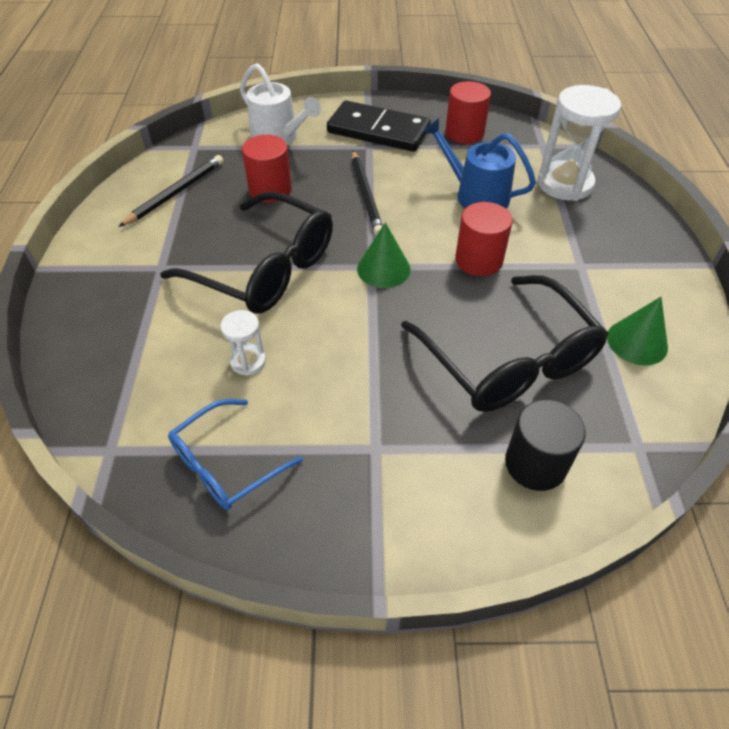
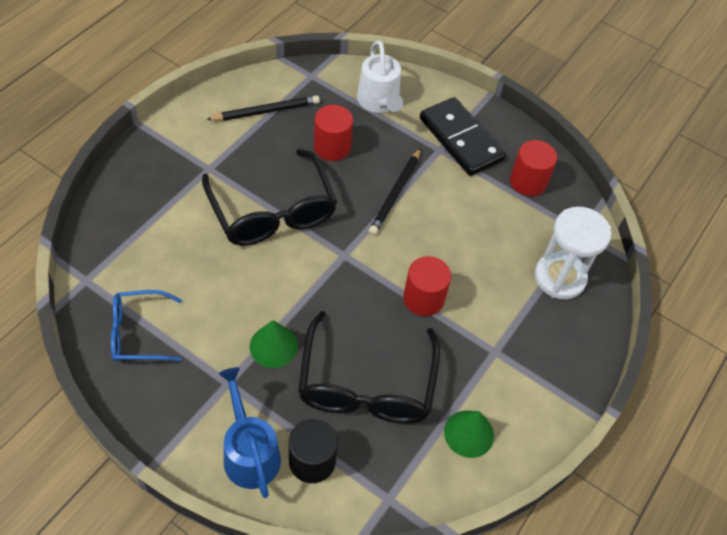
camera: 30 degrees right, 5 degrees up
(248, 361) = (205, 274): white hourglass -> none
(383, 269) = (350, 262): green cone -> green cone (273, 346)
(476, 195) = (478, 244): blue watering can -> blue watering can (249, 453)

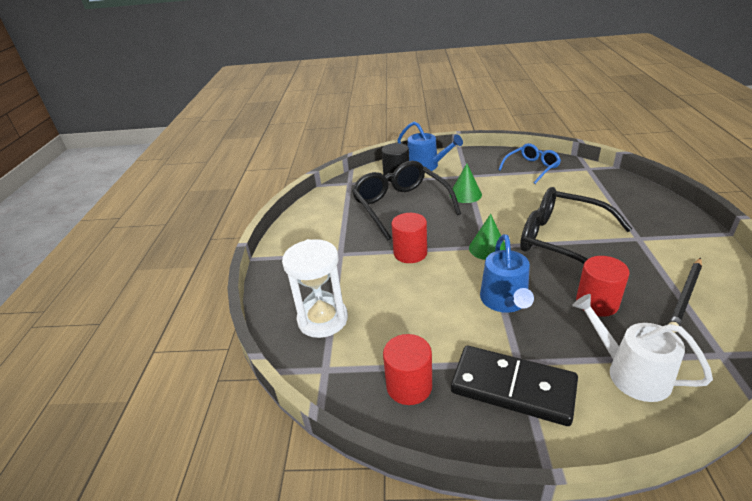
camera: 155 degrees right, 20 degrees down
(395, 193) = (505, 301): black pencil -> blue watering can
(469, 433) = (328, 216): green cone -> green cone (488, 248)

